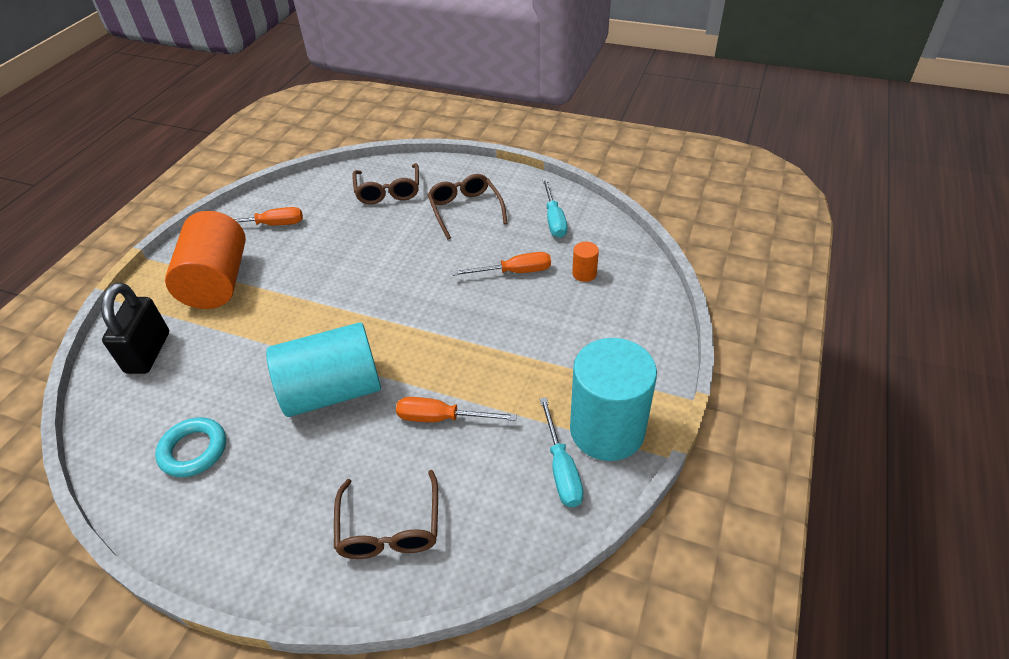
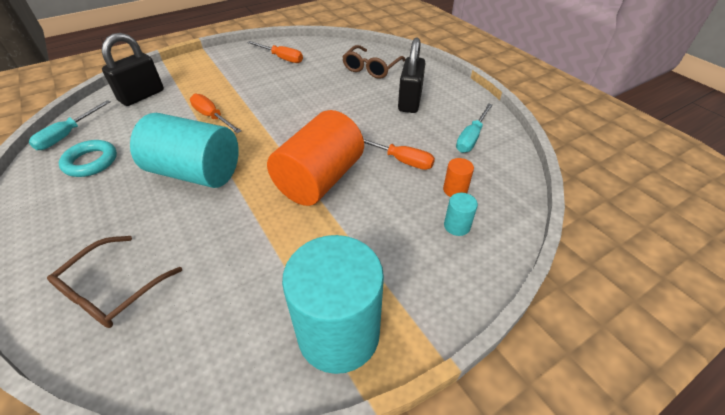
camera: 35 degrees right, 0 degrees up
(217, 281) = (218, 76): orange cylinder -> orange cylinder (319, 179)
(442, 418) = (234, 234): orange screwdriver -> orange screwdriver (212, 117)
(465, 210) = (410, 102): brown glasses -> black padlock
(561, 468) = (267, 339): turquoise screwdriver -> turquoise screwdriver (68, 135)
(612, 302) = (457, 226): none -> turquoise cylinder

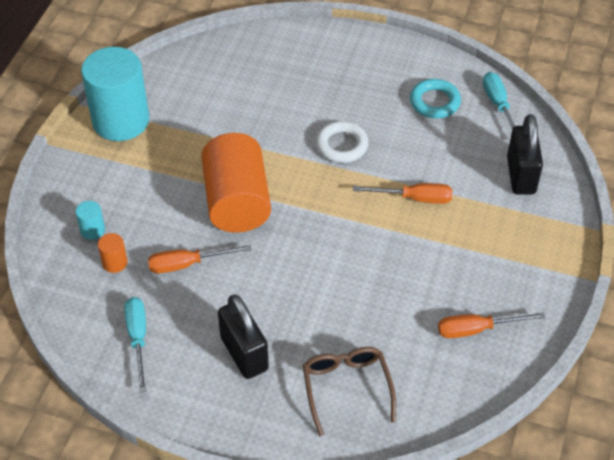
camera: 140 degrees right, 5 degrees up
(113, 290) = (276, 62): brown glasses -> none
(196, 172) = (342, 145): turquoise cylinder -> white ring

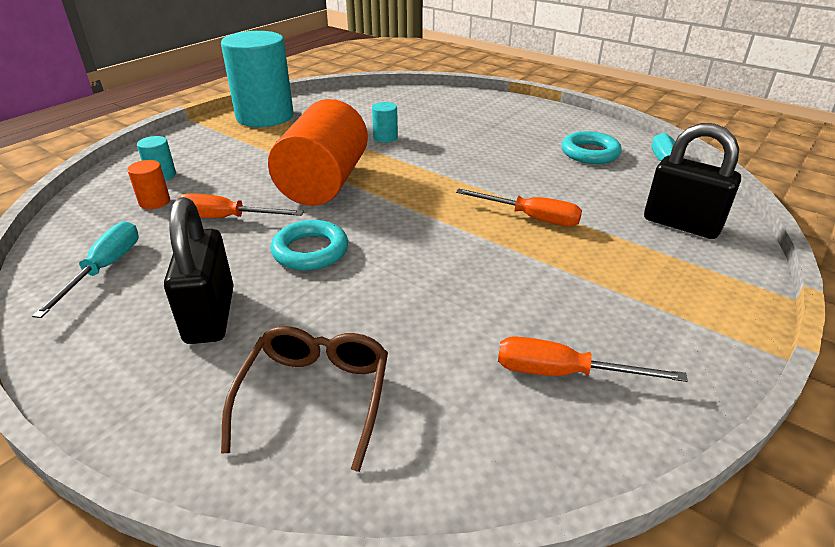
camera: 20 degrees right, 15 degrees down
(253, 125) = (385, 137): none -> turquoise cylinder
(273, 278) = (310, 251): none -> turquoise ring
(342, 145) = (468, 165): white ring -> none
(521, 175) = (681, 224): black padlock -> black padlock turned 75 degrees counterclockwise

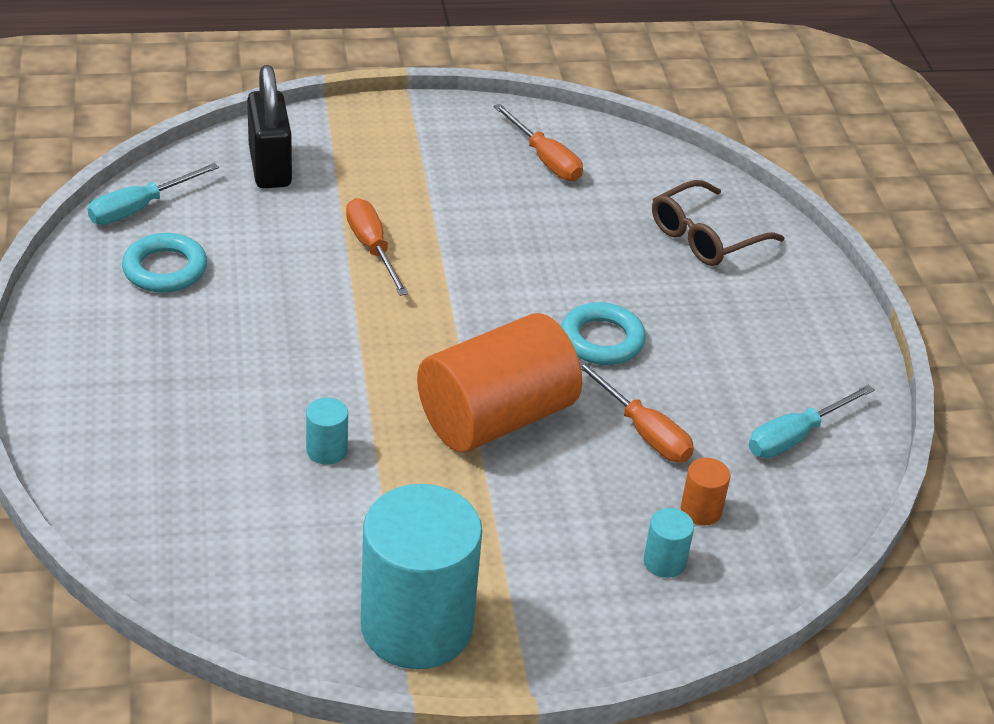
camera: 140 degrees left, 5 degrees up
(210, 315) = (733, 332): black padlock -> none

